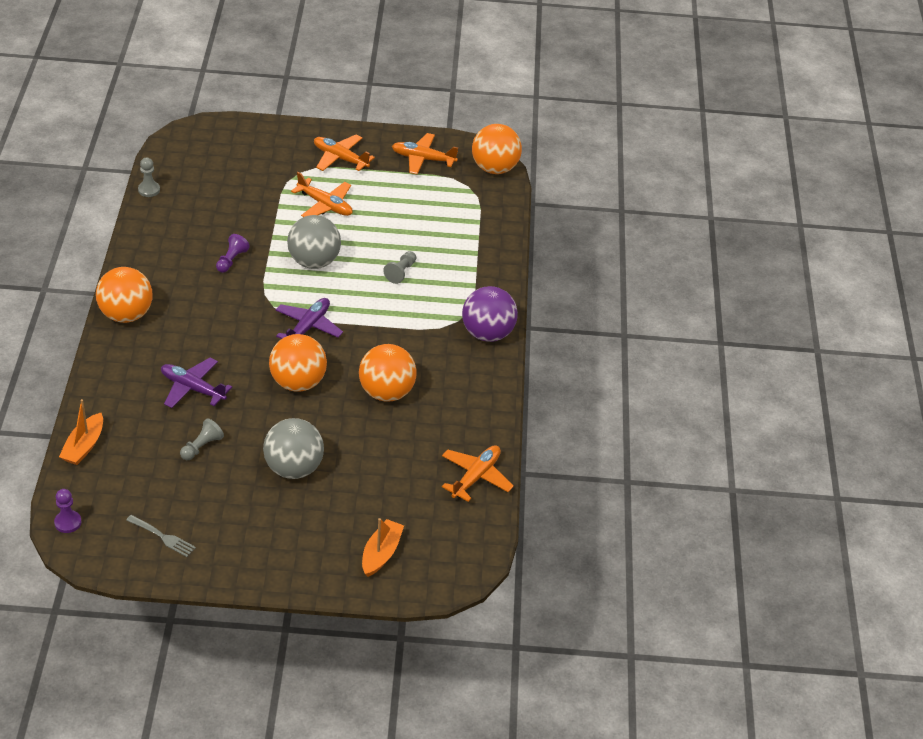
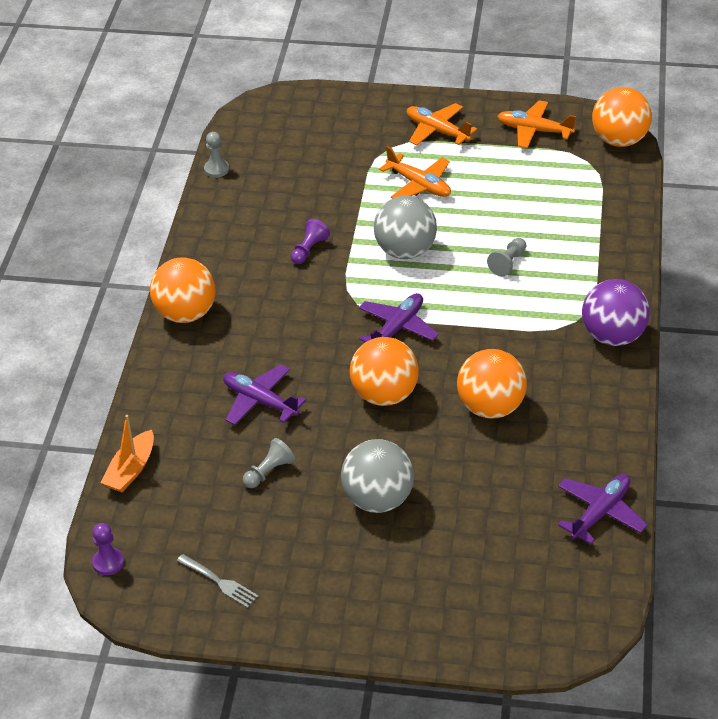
camera: 10 degrees right, 0 degrees up
(381, 553) = (483, 608): orange boat -> none
(476, 477) = (600, 513): orange plane -> purple plane

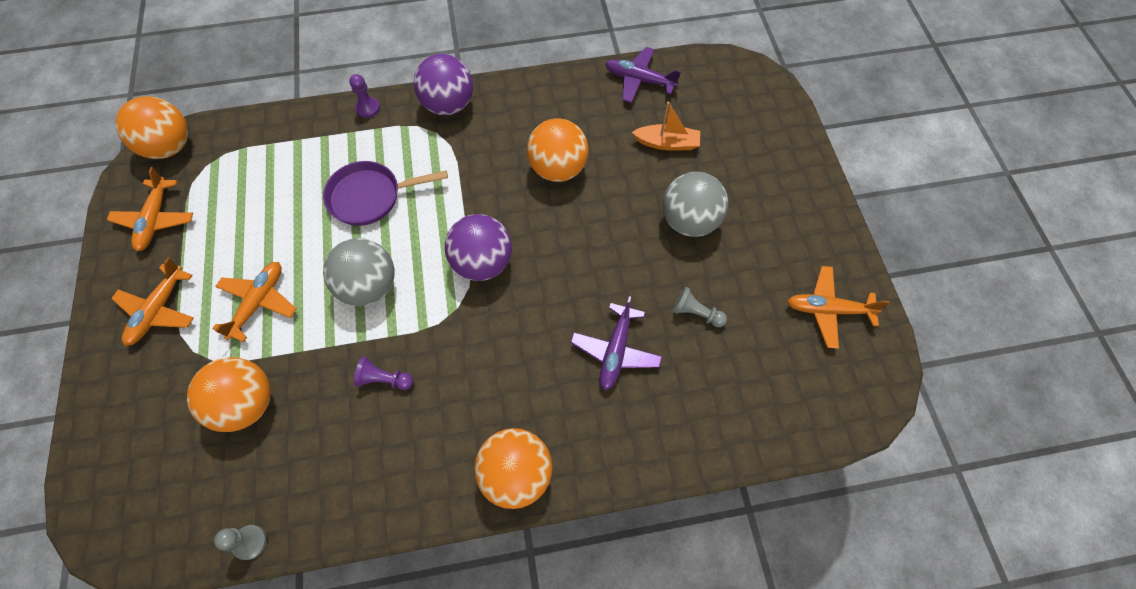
camera: 110 degrees left, 20 degrees up
(108, 562) = (856, 411): purple pawn -> purple pawn (368, 108)
(131, 470) = (746, 438): orange boat -> orange boat (667, 143)
(219, 582) = (828, 310): grey fork -> orange plane
(384, 395) = (570, 249): orange ball -> orange ball (246, 404)
(397, 328) = (482, 263): purple plane -> purple ball
(508, 263) = (370, 196): grey pawn -> purple pan

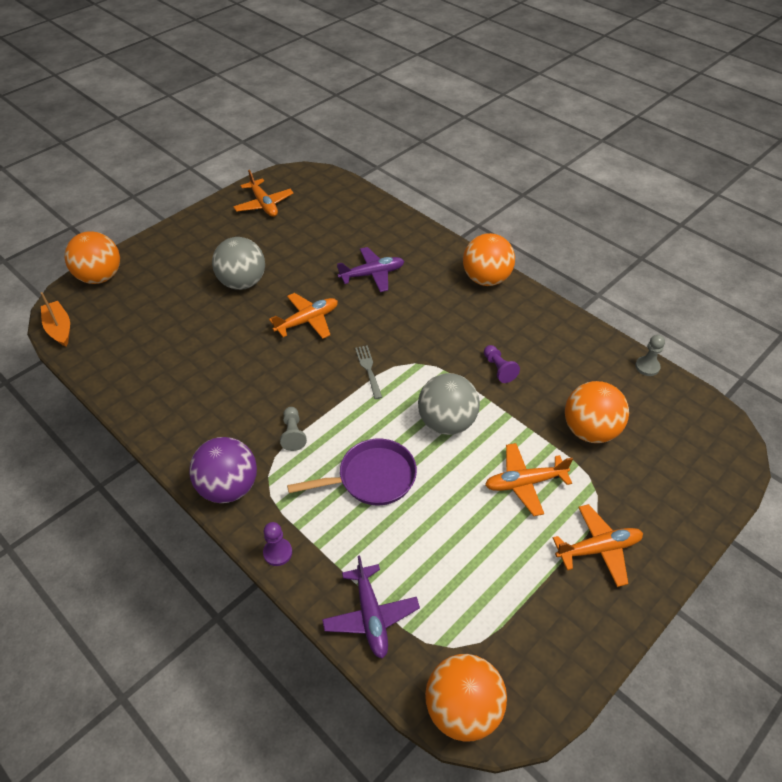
camera: 125 degrees left, 15 degrees down
(155, 220) = (539, 636): orange plane -> orange plane (307, 321)
(370, 196) = (372, 478): purple pan -> purple pan turned 60 degrees counterclockwise
(482, 263) = (368, 369): purple ball -> grey fork
(558, 168) = (247, 372): orange ball -> orange ball (100, 277)
(639, 80) = (111, 369): purple plane -> purple plane (371, 616)
(667, 143) = (175, 323): orange boat -> orange boat (59, 329)
(696, 313) = (314, 252): grey pawn -> grey pawn (293, 434)

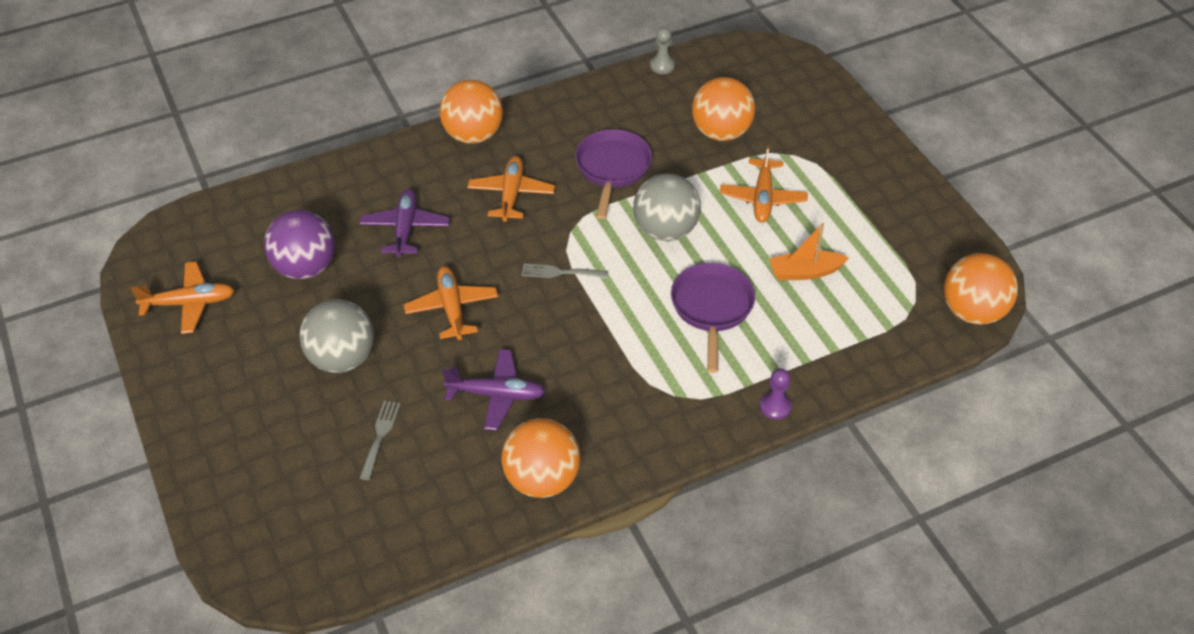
camera: 70 degrees left, 0 degrees up
(59, 329) = (313, 584): orange boat -> orange boat (805, 272)
(100, 277) = (227, 522): orange ball -> orange ball (542, 479)
(182, 321) = (380, 436): none -> grey fork
(228, 487) = (675, 433): purple ball -> purple ball (305, 267)
(293, 434) = (624, 360): grey pawn -> none
(371, 616) = (868, 350): purple plane -> purple plane (496, 395)
(498, 369) = (612, 169): purple pawn -> purple pan
(598, 549) = (850, 175): orange plane -> orange plane (511, 194)

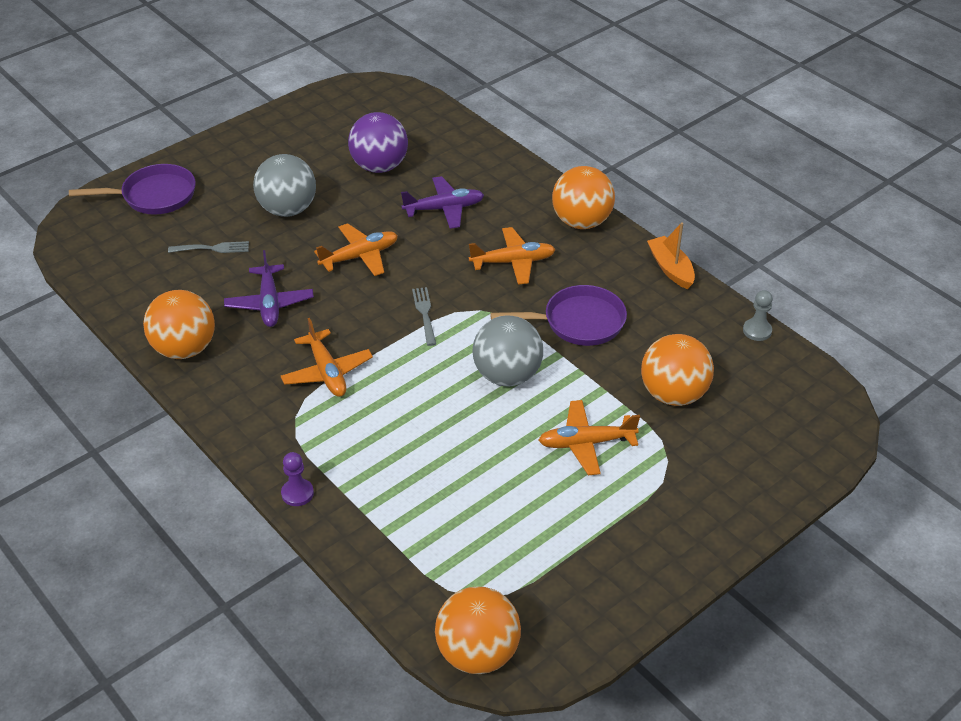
camera: 75 degrees right, 5 degrees down
(189, 303) = (323, 121): orange plane -> orange plane (327, 372)
(712, 308) = (412, 427): purple pan -> purple pan (154, 196)
(805, 272) = (487, 493): orange boat -> orange boat (671, 268)

